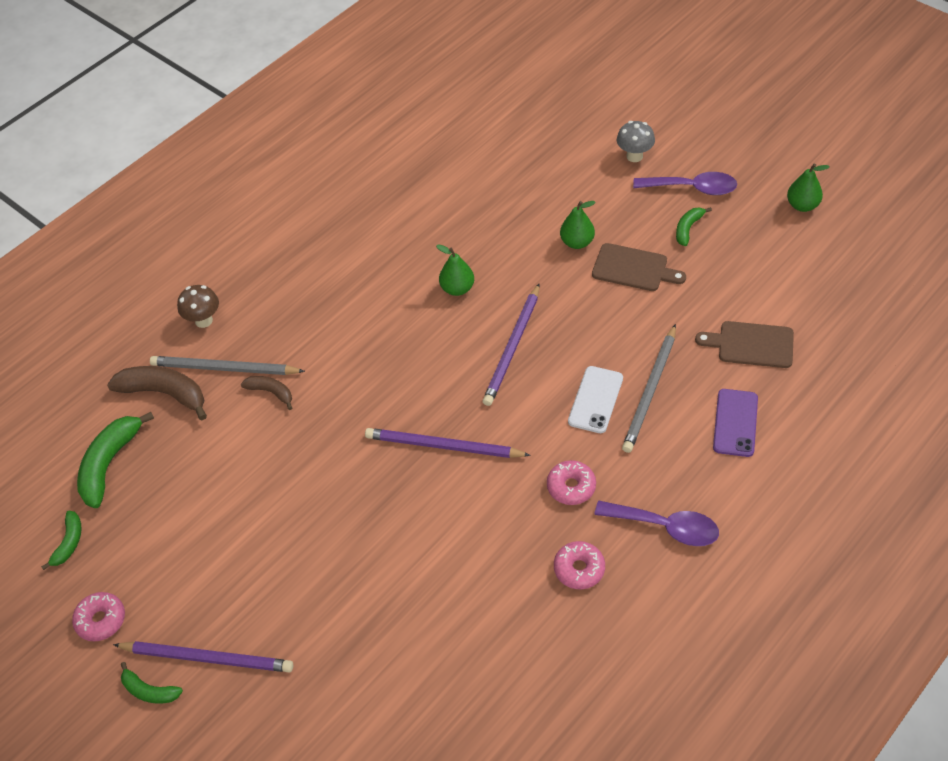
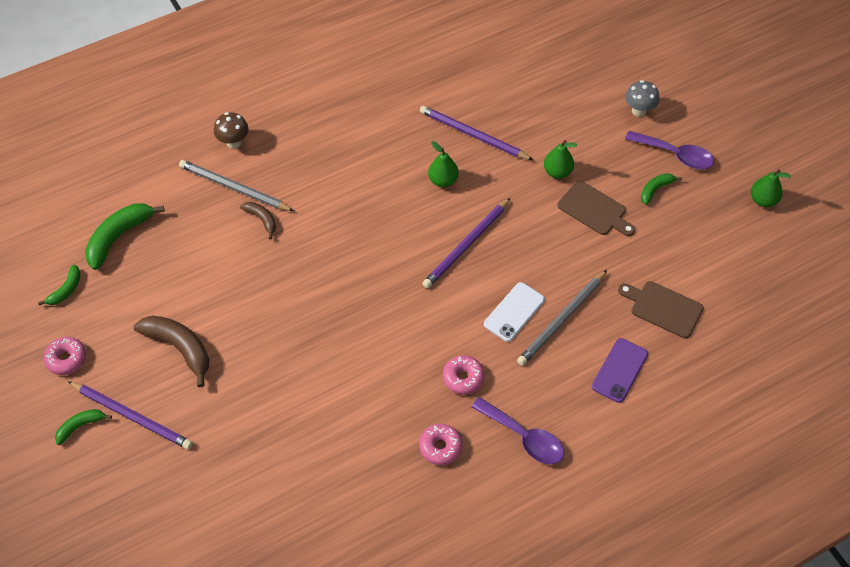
camera: 15 degrees right, 5 degrees up
(149, 691) = (81, 426): green banana -> green banana turned 105 degrees clockwise
(165, 393) = (181, 193): brown banana -> brown banana (179, 348)
(443, 446) = (377, 309): purple pencil -> purple pencil (473, 135)

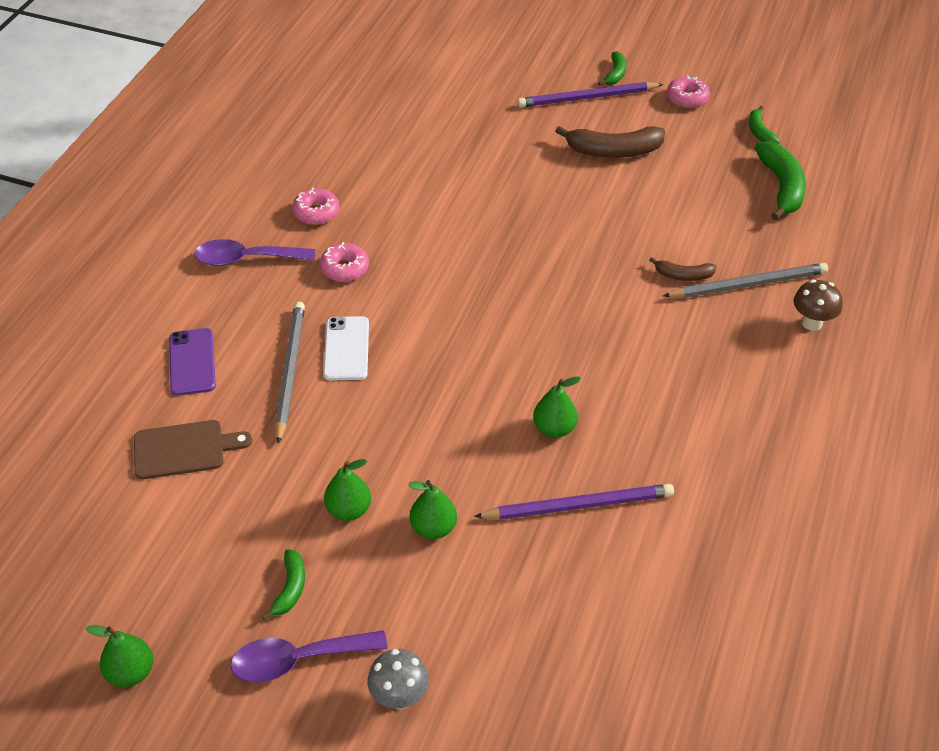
camera: 140 degrees right, 10 degrees down
(466, 245) = (457, 379): purple pencil -> none
(594, 210) = (349, 510): brown cutting board -> green pear

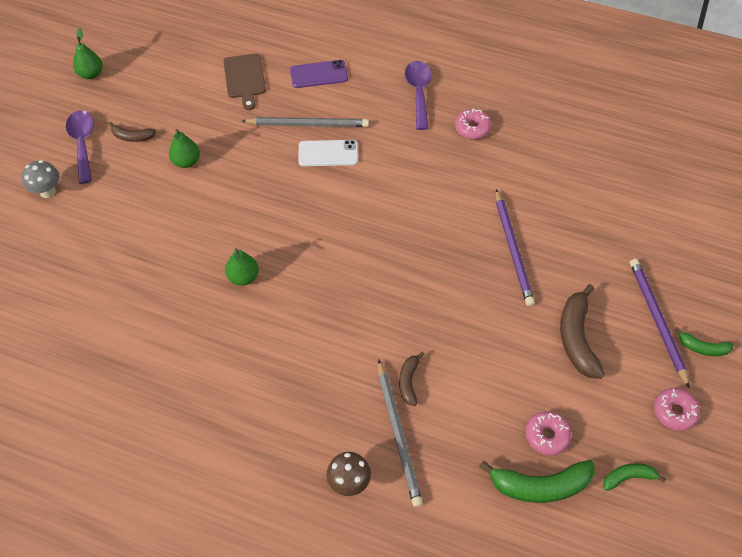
camera: 90 degrees right, 10 degrees up
(290, 588) = (132, 137): green banana -> brown banana
(345, 268) = (410, 148): pink donut -> pink donut (547, 435)
(433, 528) = (165, 206): green pear -> none
(579, 505) = (172, 289): purple pencil -> purple pencil (513, 249)

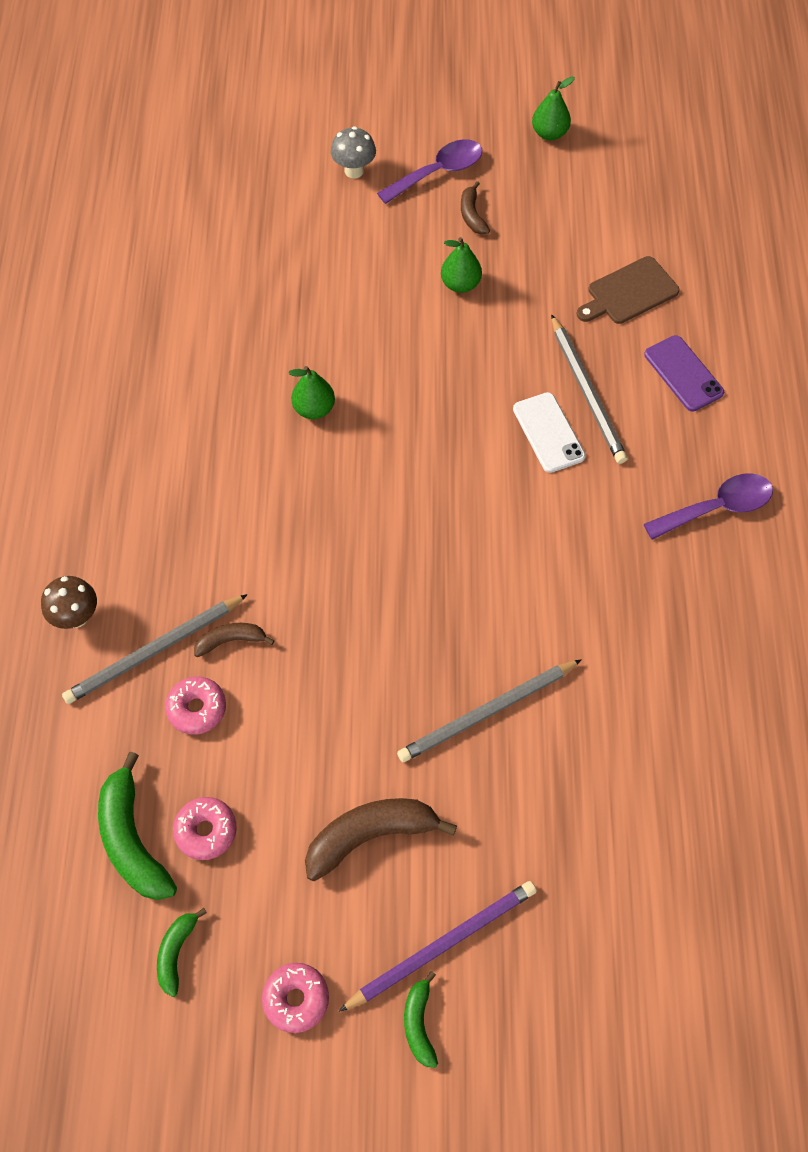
camera: 70 degrees right, 5 degrees up
(472, 128) = (685, 598): pink donut -> pink donut (197, 708)
(513, 249) = (487, 712): purple pencil -> grey pencil
(628, 477) = (176, 952): green banana -> green banana turned 135 degrees counterclockwise

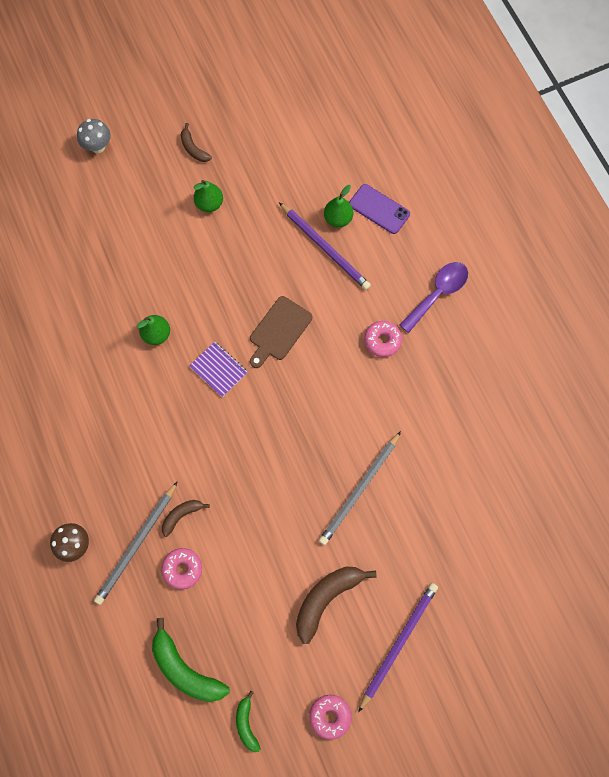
camera: 25 degrees left, 10 degrees up
(206, 831) = (227, 642): pink donut -> pink donut (382, 341)
(372, 482) = (218, 370): none -> purple notebook
(419, 1023) = (406, 695): green banana -> none
(438, 172) = (156, 125): purple spoon -> none
(548, 432) = (313, 286): white phone -> none
(549, 133) = (216, 65): green pear -> green pear (338, 218)
(587, 392) = (325, 248): grey pencil -> purple pencil
(629, 292) = (320, 164): brown cutting board -> brown cutting board (279, 330)

